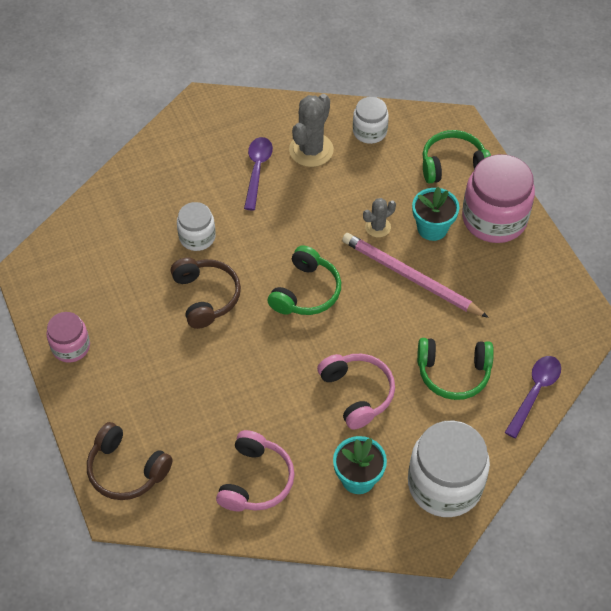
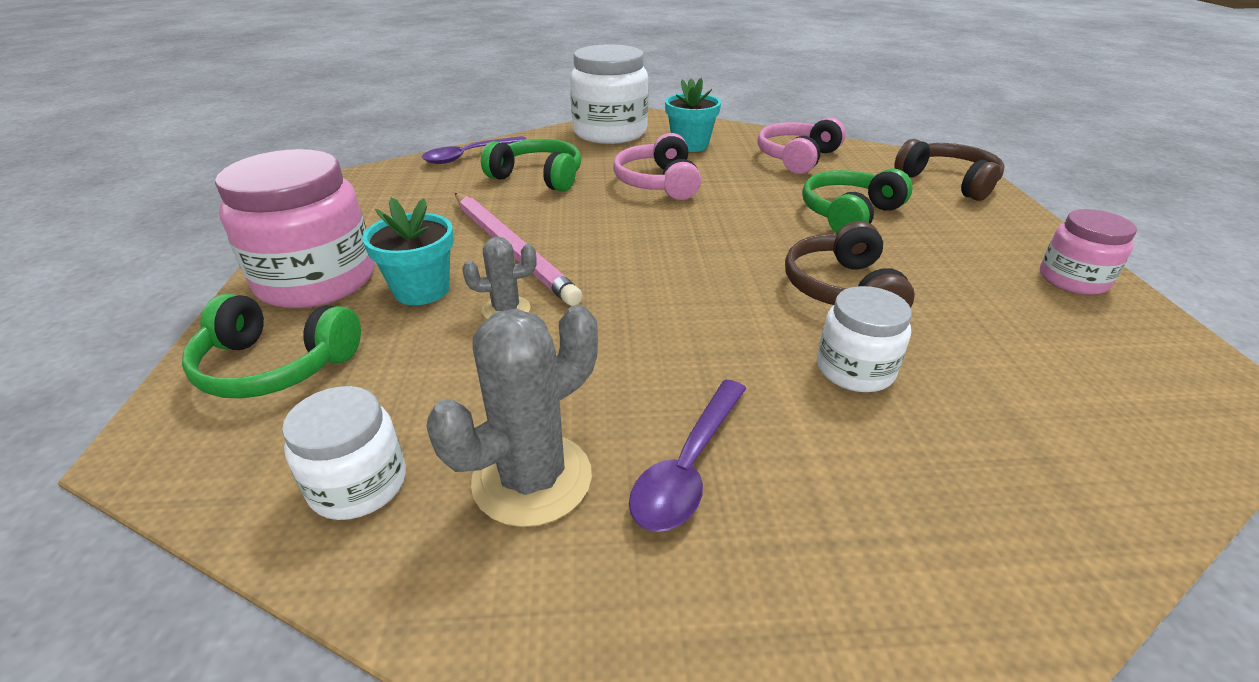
camera: 160 degrees left, 20 degrees down
(306, 292) = (675, 264): green headphones -> green headphones (849, 214)

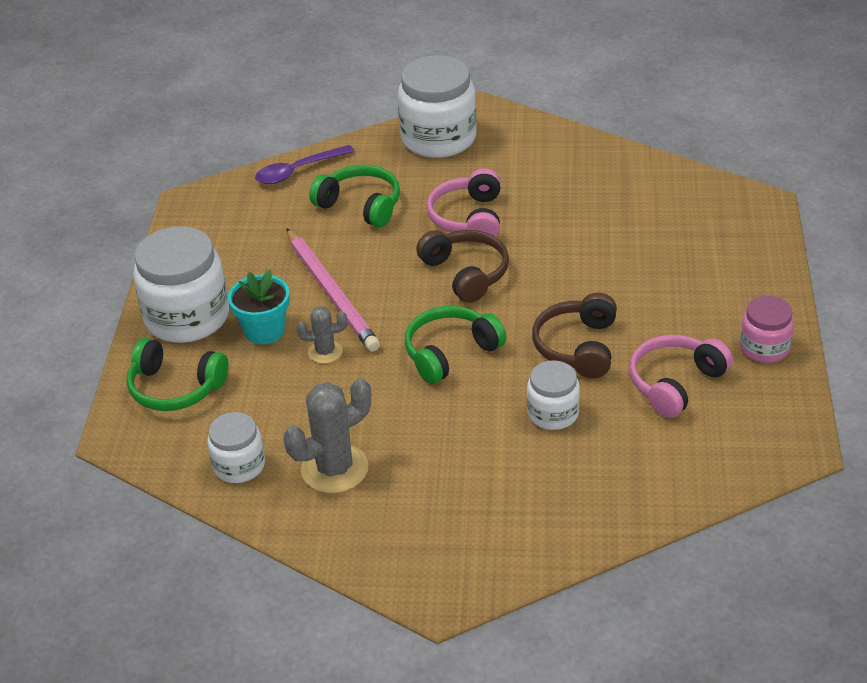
camera: 10 degrees right, 5 degrees up
(317, 280) = (187, 317): pink jar -> white jar
(688, 467) = (424, 468): purple spoon -> none
(690, 145) = (514, 163): turquoise flower pot -> none
(797, 158) = (613, 187): pink headphones -> pink headphones (675, 383)
(849, 214) = (624, 267): green headphones -> green headphones (450, 353)
(948, 182) = (740, 229): brown headphones -> brown headphones (466, 273)

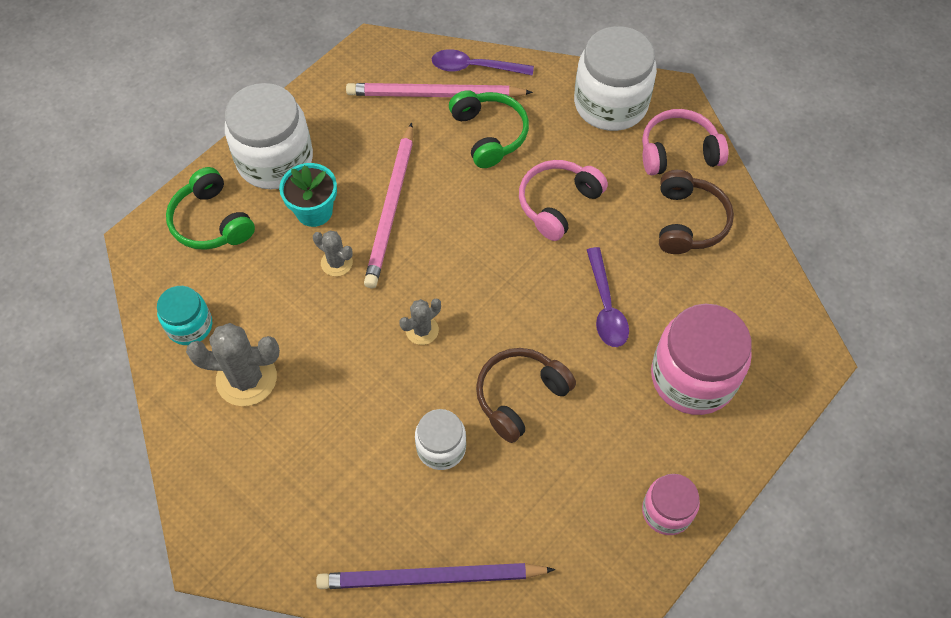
camera: 35 degrees right, 20 degrees up
(239, 465) = (190, 325): white jar -> turquoise jar
(284, 204) = (435, 95): none -> pink pencil
(450, 353) = (422, 330): green headphones -> grey cactus
(466, 273) = (505, 259): brown headphones -> brown headphones (688, 222)
(579, 258) = (606, 307): none -> purple spoon
(640, 494) = (431, 578): none -> purple pencil
(675, 383) = (560, 491): pink headphones -> pink headphones (678, 152)
(691, 262) = (693, 377): none -> pink jar

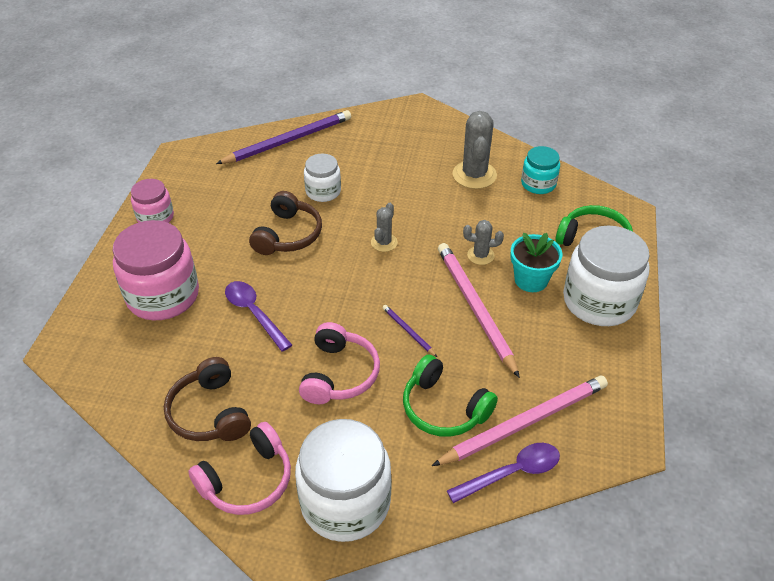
camera: 150 degrees right, 15 degrees down
(246, 378) = (474, 175): grey cactus -> grey cactus turned 60 degrees counterclockwise
(470, 214) = (408, 331): none -> purple pencil

